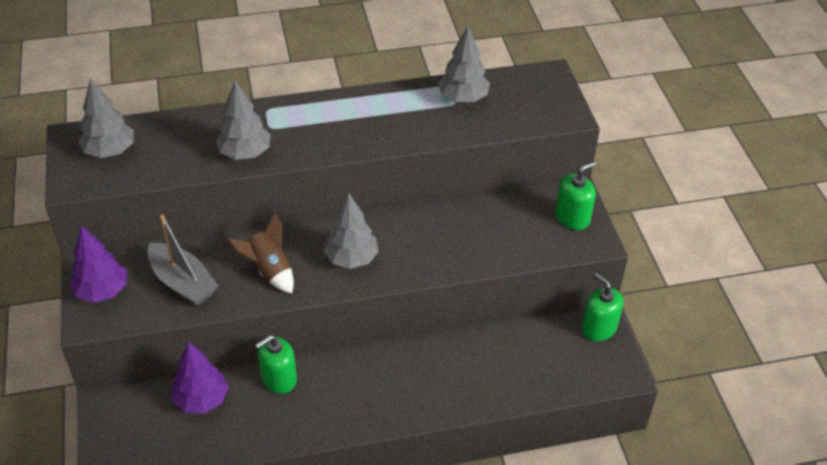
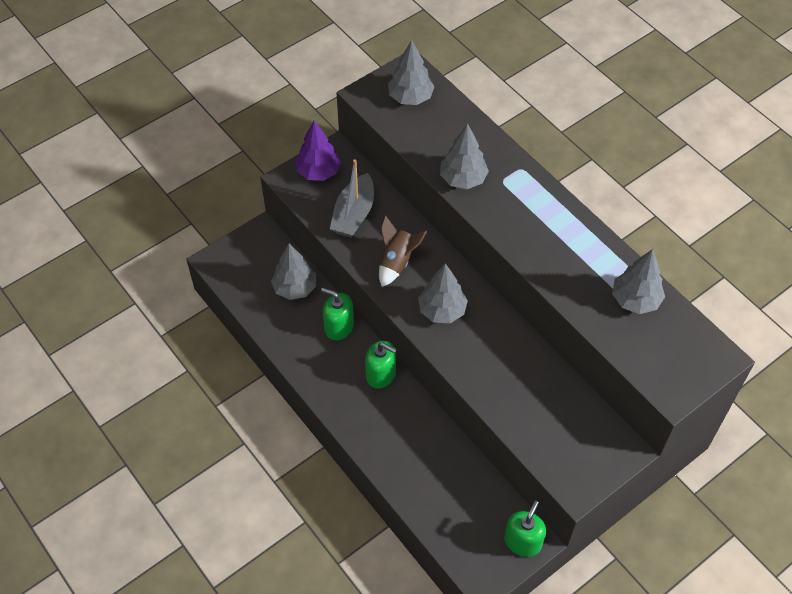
camera: 65 degrees right, 10 degrees up
(202, 399) = (295, 288): purple tree -> grey tree
(572, 217) = (594, 458): green soap dispenser -> green soap dispenser (381, 374)

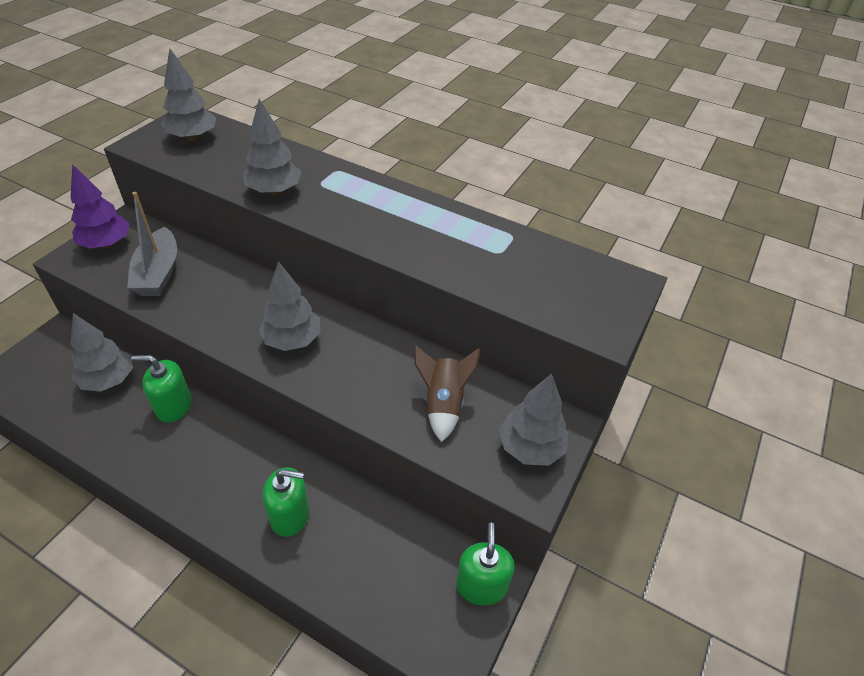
camera: 25 degrees left, 10 degrees down
(381, 374) = (239, 443): green soap dispenser -> green soap dispenser (290, 515)
(397, 261) = (223, 305): brown rocket -> brown rocket (443, 403)
(635, 300) = (513, 253): grey tree -> grey tree (530, 447)

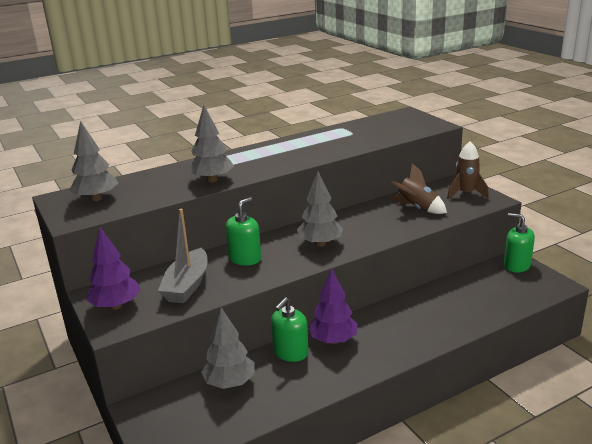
camera: 55 degrees left, 20 degrees down
(158, 273) = (187, 285): grey boat -> grey boat turned 75 degrees clockwise
(208, 434) = (333, 340): none -> purple tree
(290, 515) = (429, 318): green soap dispenser -> green soap dispenser (245, 258)
(530, 447) = (466, 193): grey tree -> brown rocket

